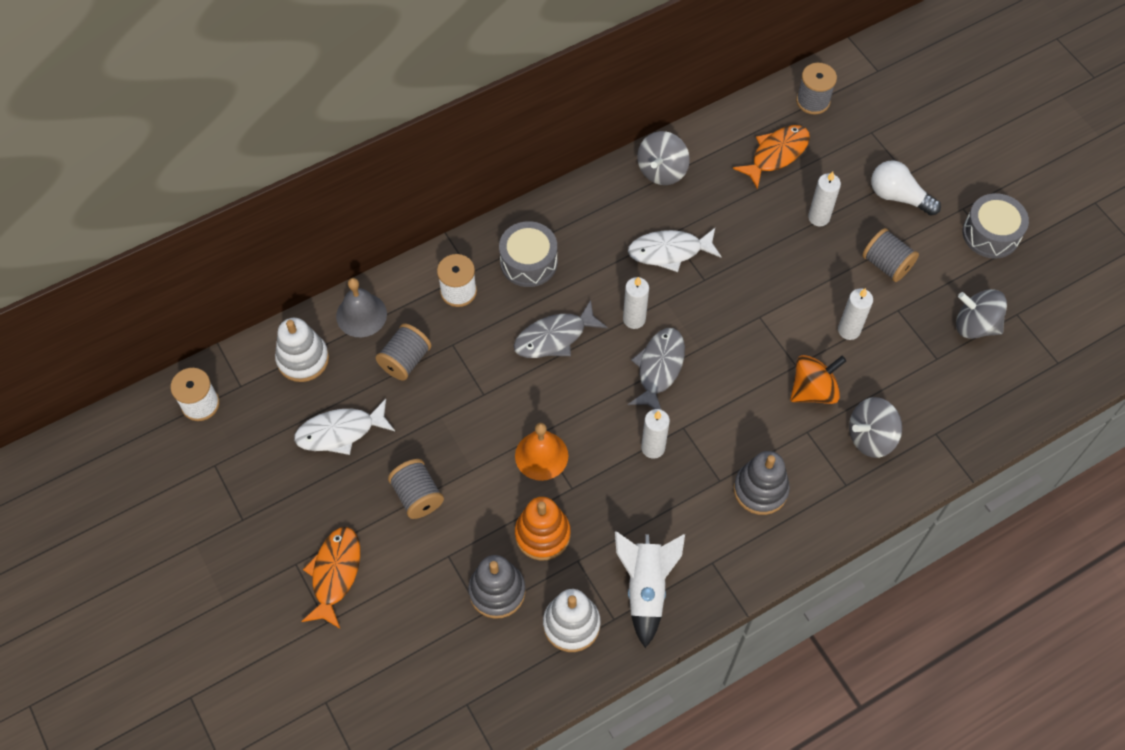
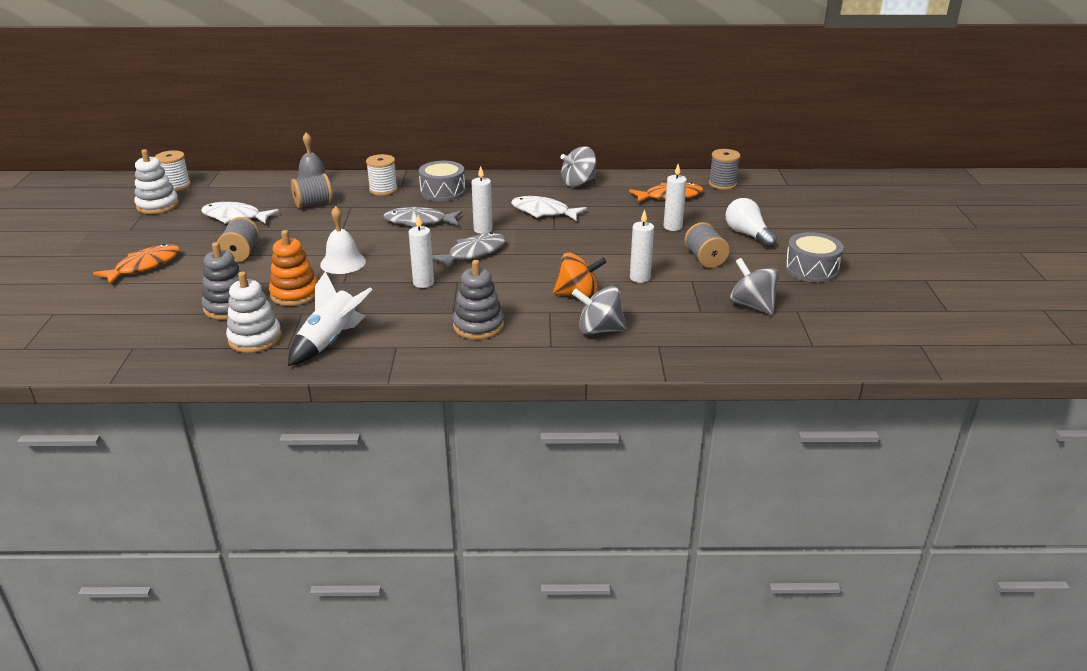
camera: 30 degrees right, 30 degrees down
(303, 359) = (256, 187): white stacking toy -> white stacking toy (158, 205)
(541, 455) = (343, 263): orange bell -> white bell

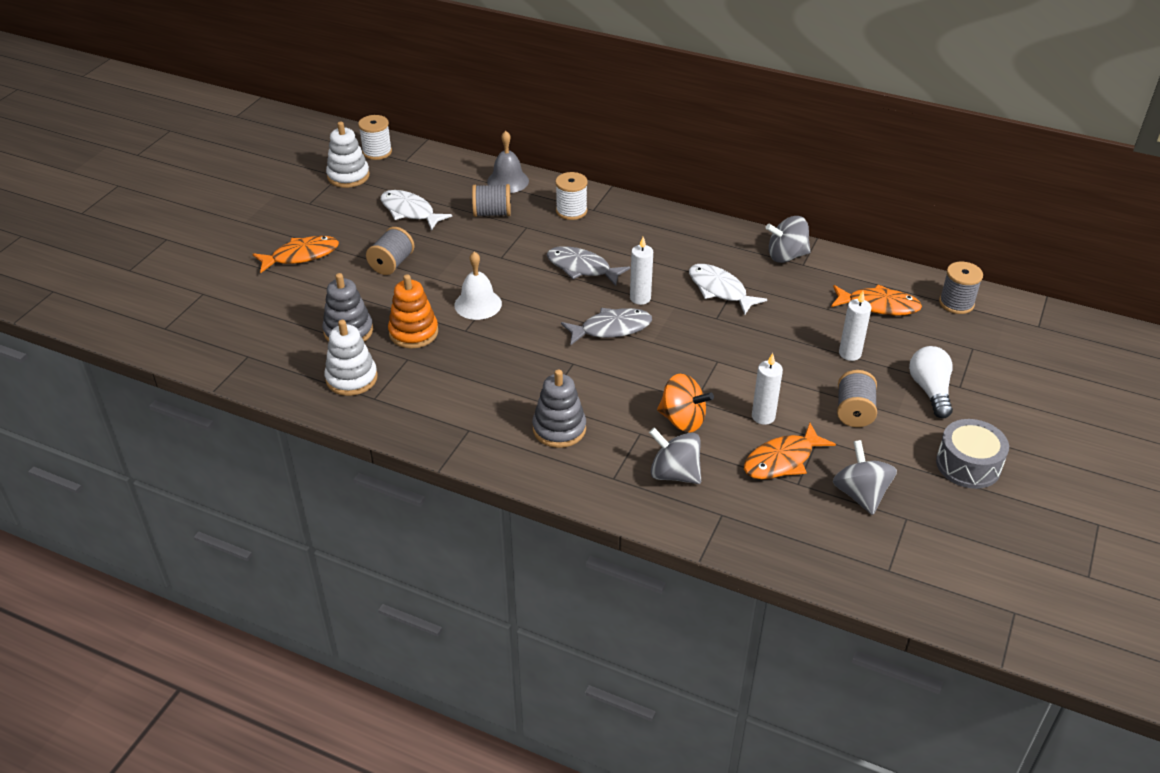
camera: 25 degrees right, 10 degrees up
(330, 341) = (414, 403): white rocket -> none
(423, 283) = (539, 355): white candle -> none
(442, 191) = (631, 230): grey drum -> none
(677, 300) = (782, 460): none -> orange fish

